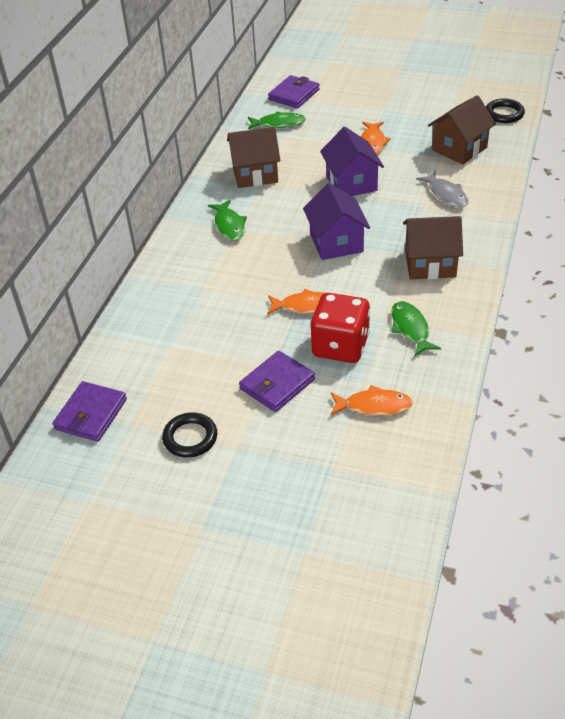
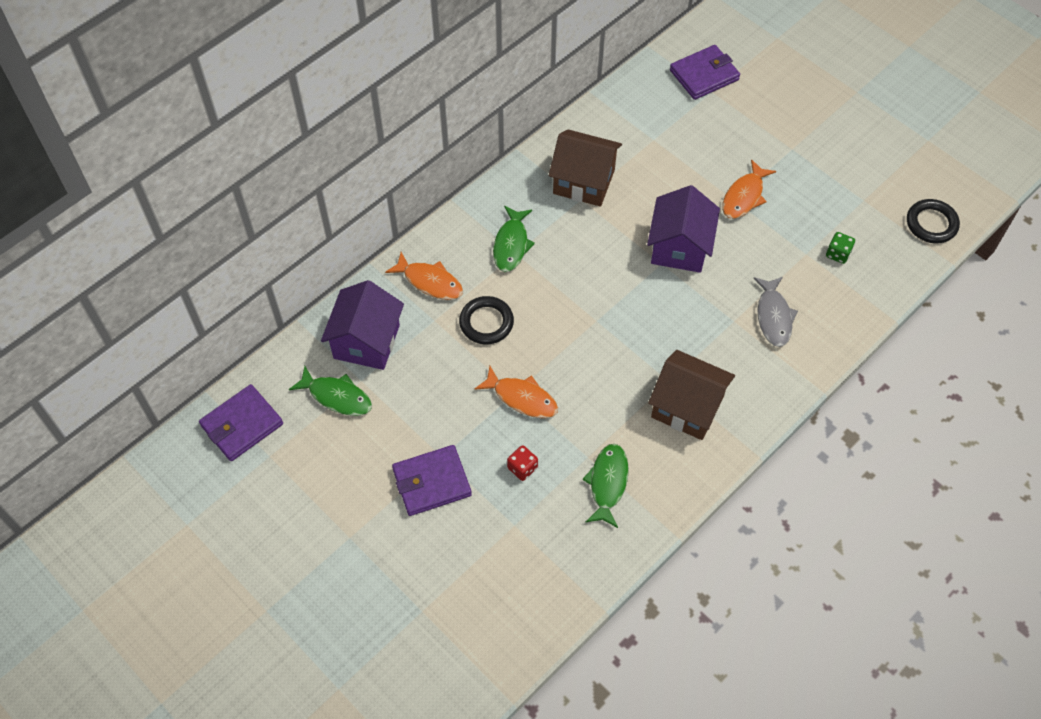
camera: 25 degrees right, 15 degrees up
(190, 438) = (314, 502): black ring -> black ring (486, 322)
(279, 124) = (657, 115): green fish -> green fish (337, 396)
(336, 242) = (607, 326): purple house -> purple house (367, 341)
(340, 346) = (522, 468): red dice -> red dice, size x0.41
(374, 406) = (507, 560): orange fish -> orange fish (430, 282)
(459, 149) = (838, 254): brown house -> green dice

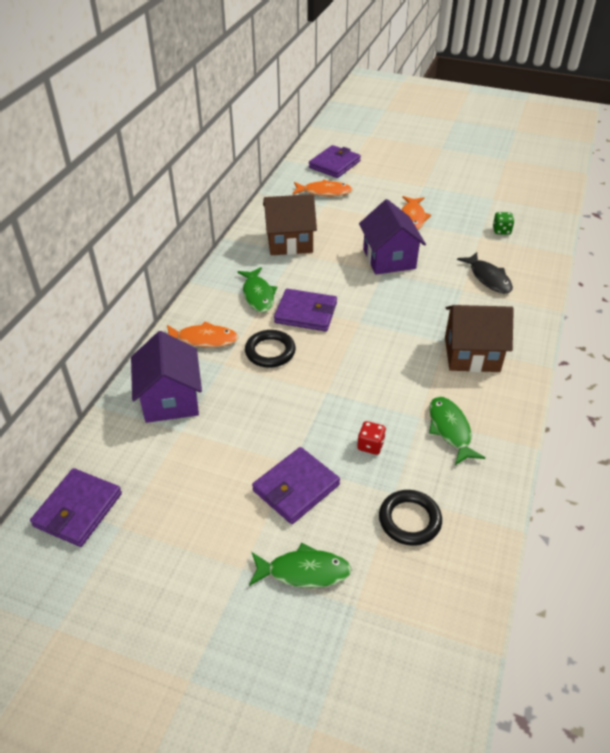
camera: 25 degrees left, 15 degrees down
(337, 396) = (165, 451): green fish -> green fish (304, 571)
(522, 398) = (335, 394): orange fish -> orange fish (324, 192)
(547, 288) = (306, 313): none -> purple wallet
(773, 316) = (488, 278): grey fish -> black fish
(931, 224) = (546, 198): black ring -> black ring (409, 520)

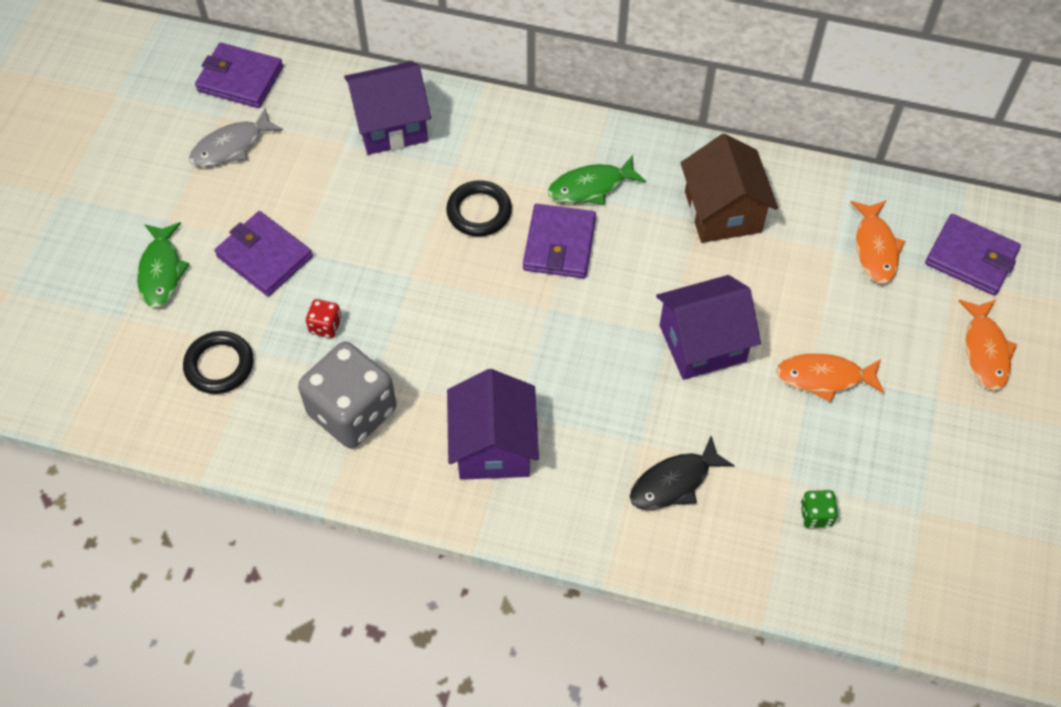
camera: 85 degrees right, 15 degrees up
(162, 515) = (231, 146): none -> grey fish
(204, 339) = (495, 141): orange fish -> orange fish (985, 350)
(450, 429) = (352, 412): green fish -> grey dice
(472, 354) = (493, 446): brown house -> purple house

